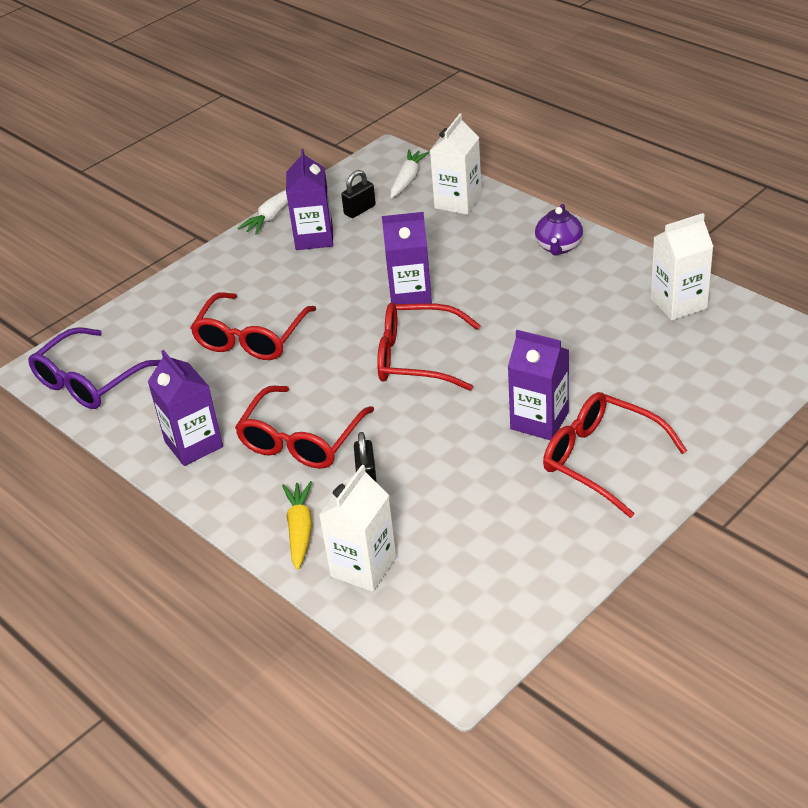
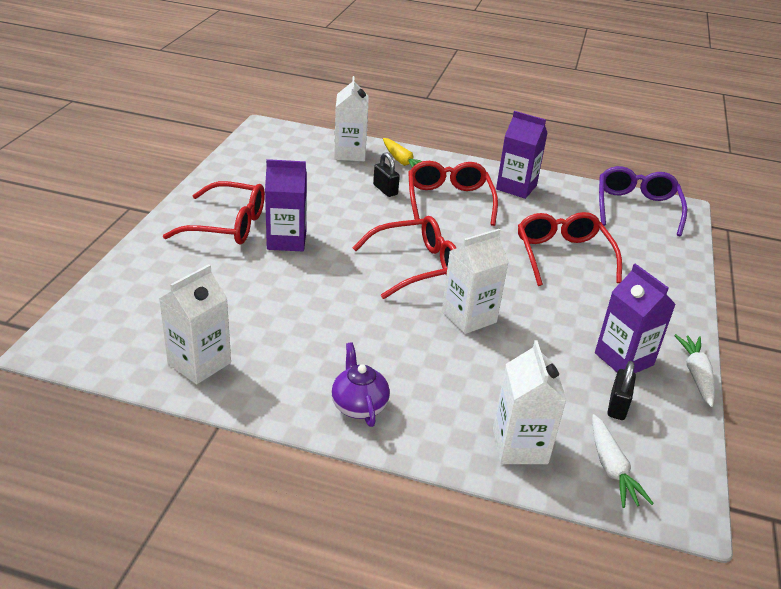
camera: 145 degrees right, 5 degrees down
(410, 296) = (469, 317): purple carton -> white carton

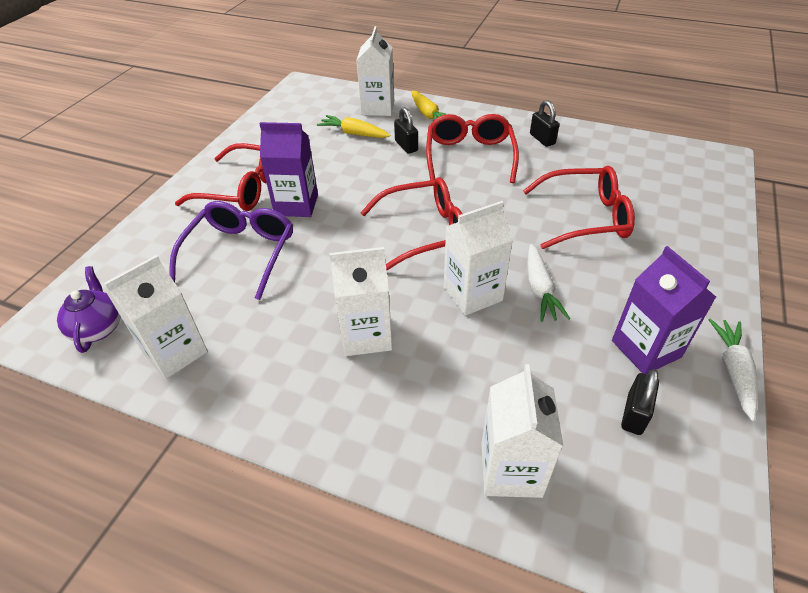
camera: 10 degrees right, 10 degrees up
(330, 177) = (354, 133): none -> yellow carrot
(359, 405) = (333, 409): purple teapot -> purple teapot (98, 328)
(377, 349) = (366, 335): none -> white carton
(516, 187) = (542, 139): purple carton -> black padlock
(563, 256) = (585, 217): red glasses -> red glasses turned 90 degrees clockwise
(611, 468) = (621, 506): white carrot -> white carrot (540, 289)
(636, 208) = (671, 159): purple glasses -> purple glasses (241, 253)

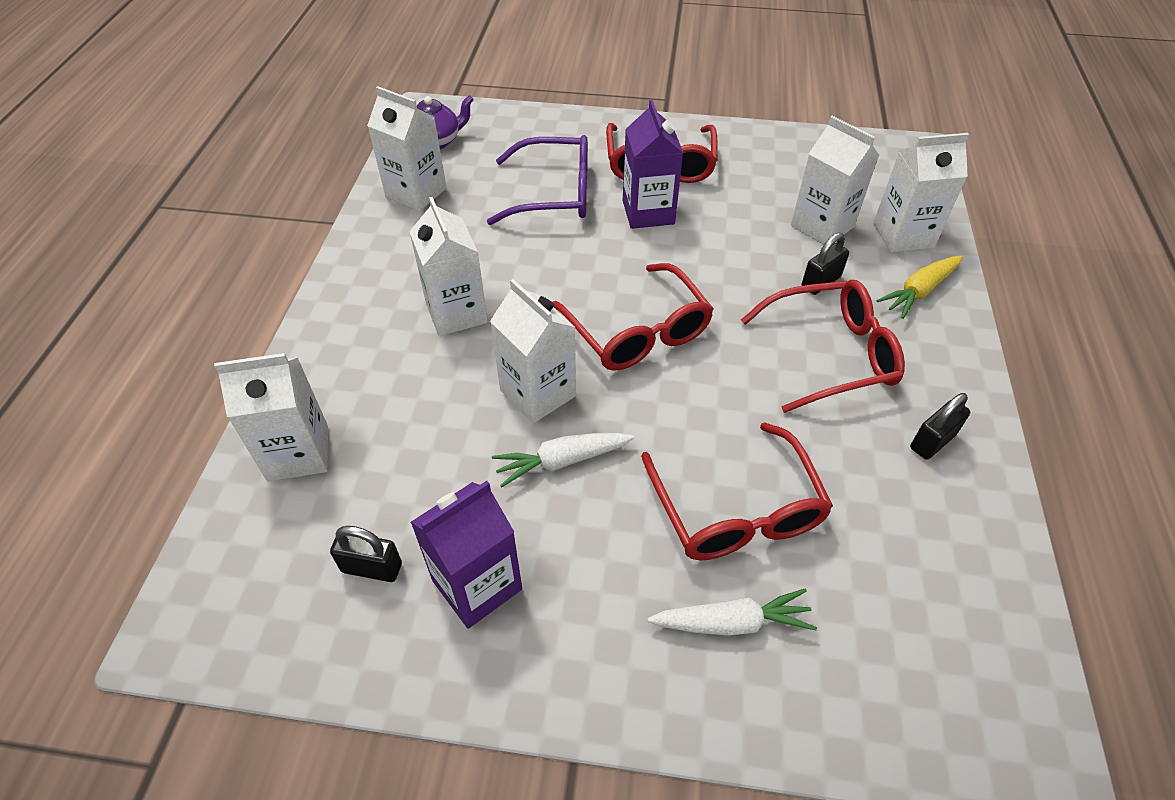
camera: 75 degrees right, 5 degrees up
(354, 133) = (822, 226): yellow carrot -> white carton
(733, 371) = (451, 696): white carrot -> white carrot (732, 622)

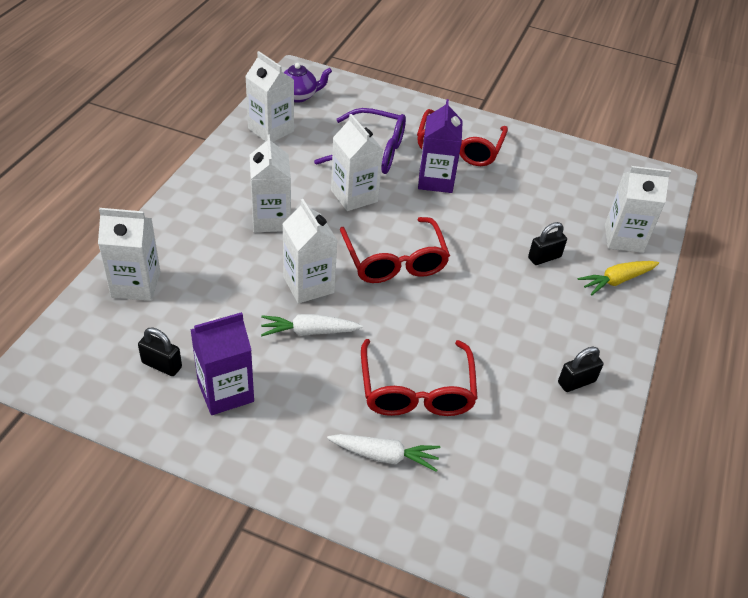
camera: 10 degrees right, 5 degrees down
(822, 226) = (564, 218): white carton -> white carton (354, 196)
(830, 354) = (529, 308): red glasses -> none

